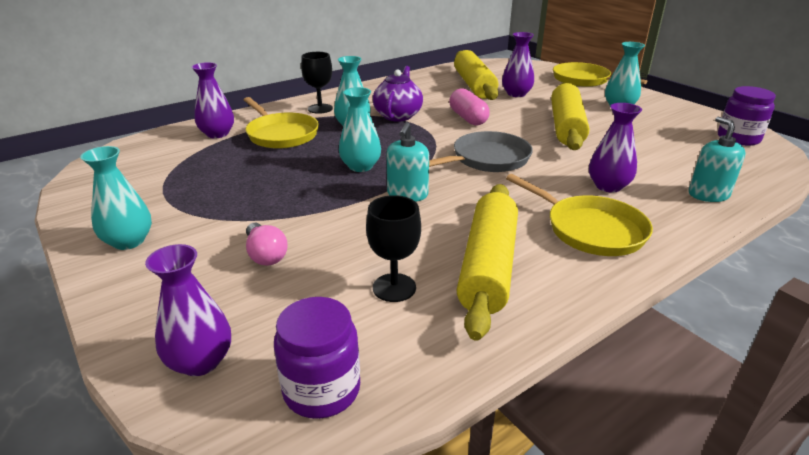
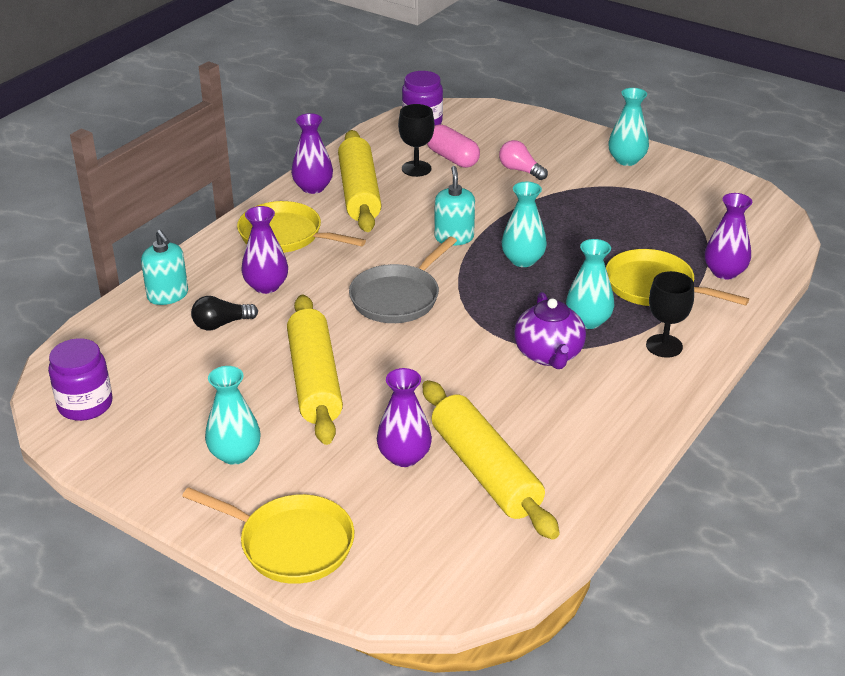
camera: 160 degrees right, 5 degrees up
(200, 361) = (493, 120): purple vase -> purple vase (313, 187)
(468, 118) = (452, 370): pink capsule -> pink capsule (452, 158)
(646, 166) = (221, 324): none -> black light bulb

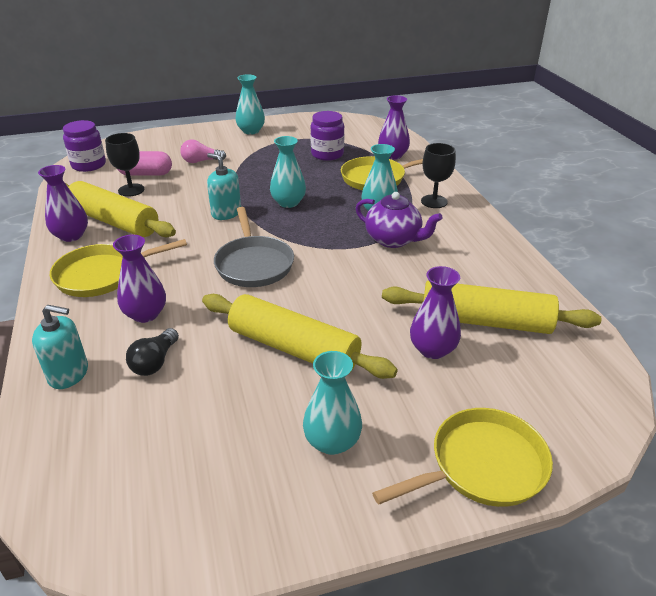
camera: 50 degrees left, 0 degrees up
(85, 404) = (137, 516): purple jar -> purple jar (327, 154)

